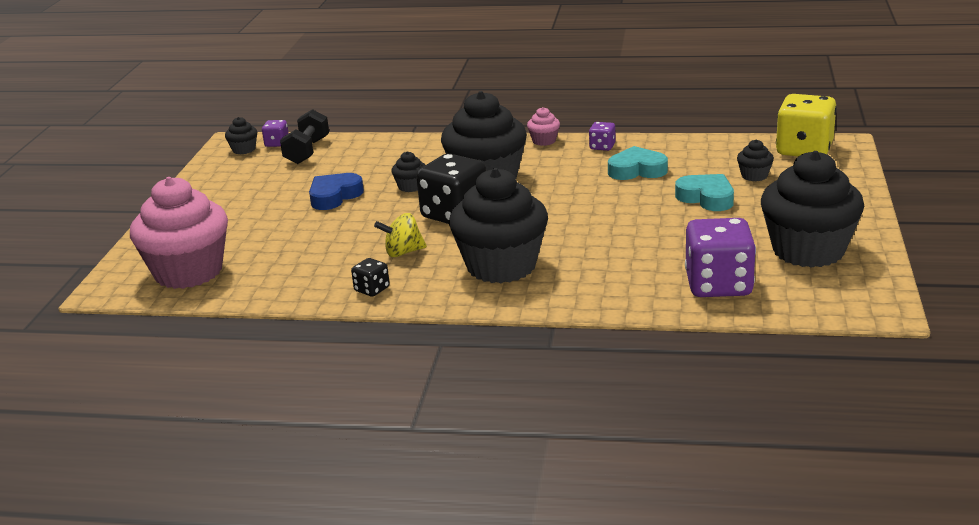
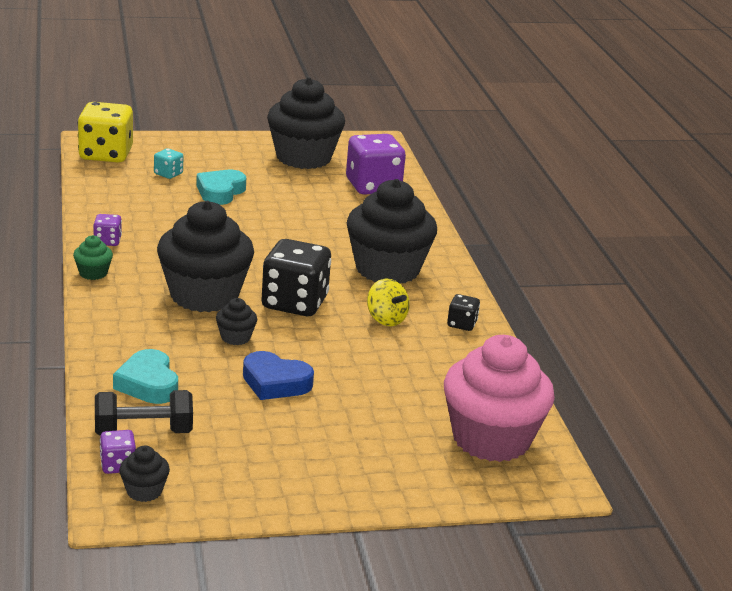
camera: 115 degrees left, 0 degrees up
(544, 141) = (93, 273): pink cupcake -> green cupcake
(637, 170) = (165, 222): turquoise heart -> turquoise heart (148, 384)
(754, 176) = (168, 174): black cupcake -> turquoise dice

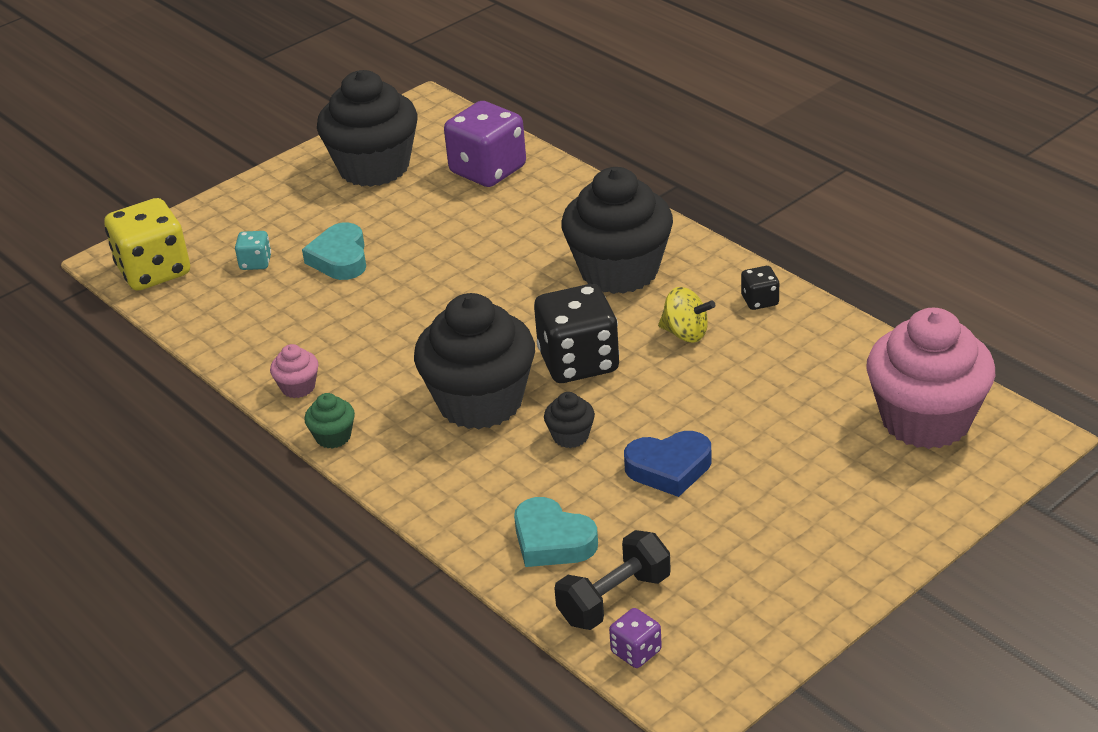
camera: 25 degrees left, 10 degrees up
(107, 241) = (298, 387): purple dice -> pink cupcake
(144, 491) = (694, 665): black cupcake -> none

